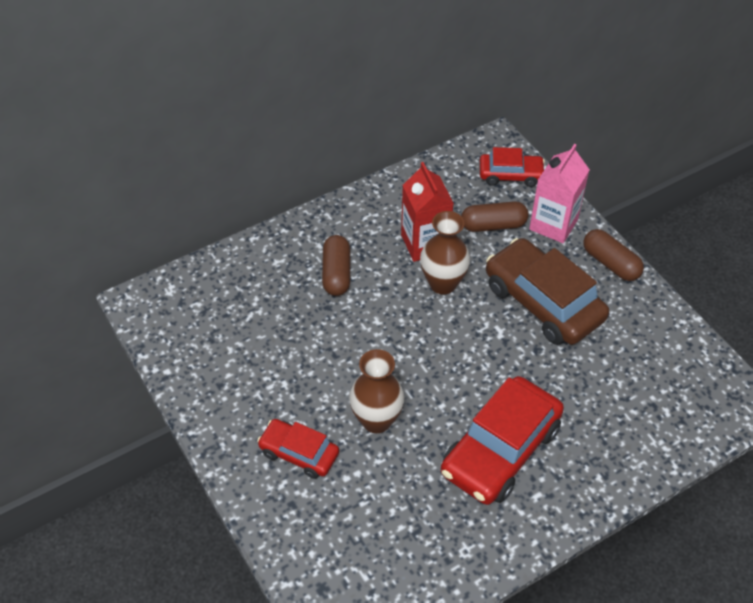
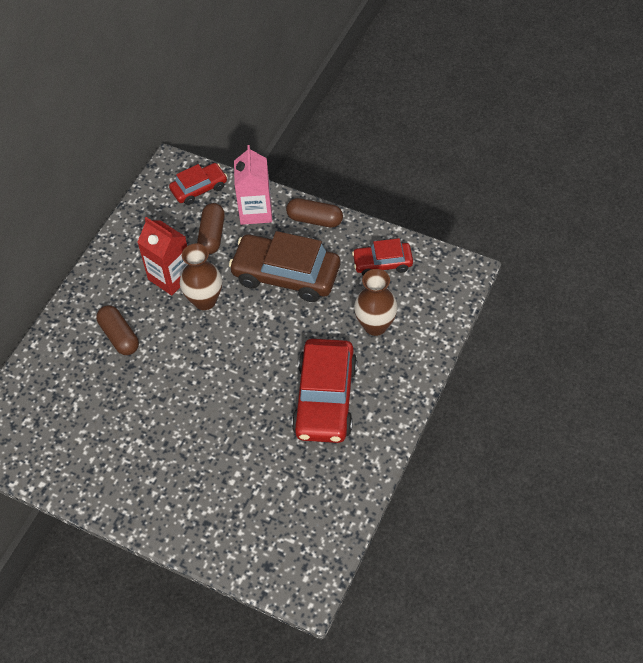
camera: 30 degrees left, 5 degrees up
(299, 453) = (186, 485): red car -> red car (382, 263)
(376, 420) = (225, 428): brown vase -> brown vase (375, 325)
(493, 225) = (212, 235): brown capsule -> brown capsule turned 45 degrees counterclockwise

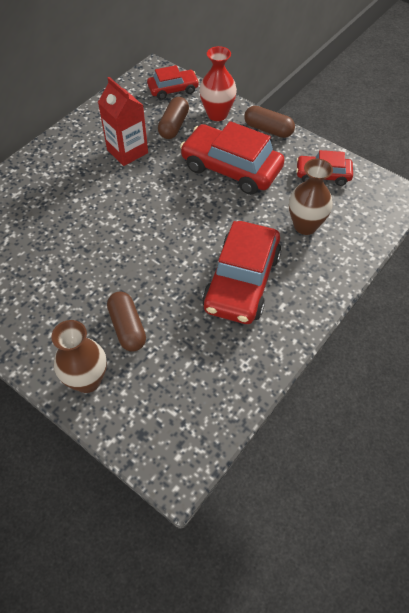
camera: 10 degrees right, 0 degrees up
(119, 336) = (66, 190): brown capsule -> brown capsule (127, 327)
(204, 300) = (152, 175): brown vase -> brown vase (87, 380)
(255, 211) = (217, 114): pink carton -> red vase
(286, 275) = (231, 168): brown car -> red car

